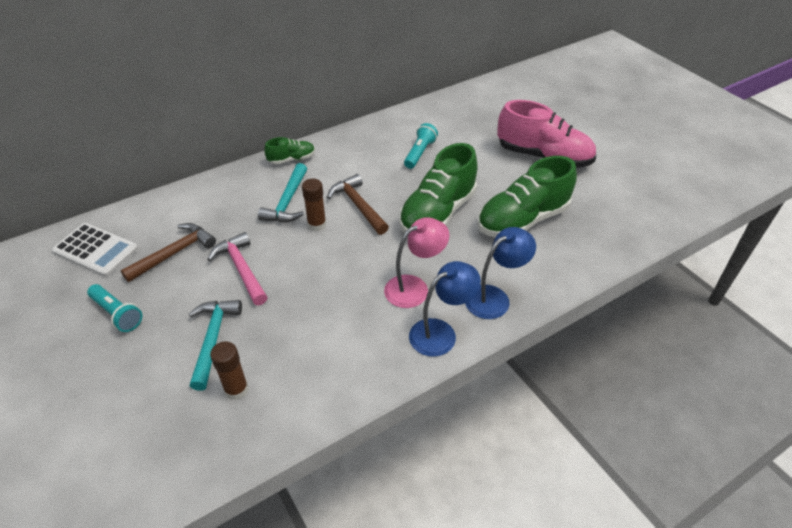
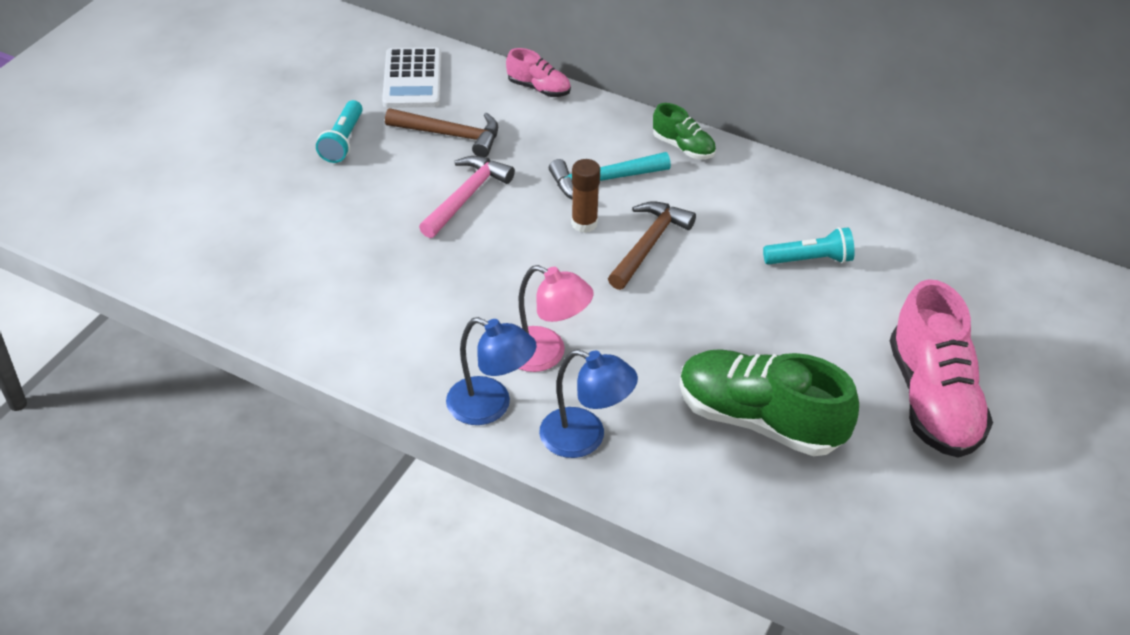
camera: 60 degrees right, 0 degrees up
(176, 195) = (539, 88): none -> pink shoe
(213, 339) = (357, 224): turquoise hammer -> none
(236, 389) = (307, 273): brown glue stick -> none
(437, 213) = (698, 326): green shoe -> none

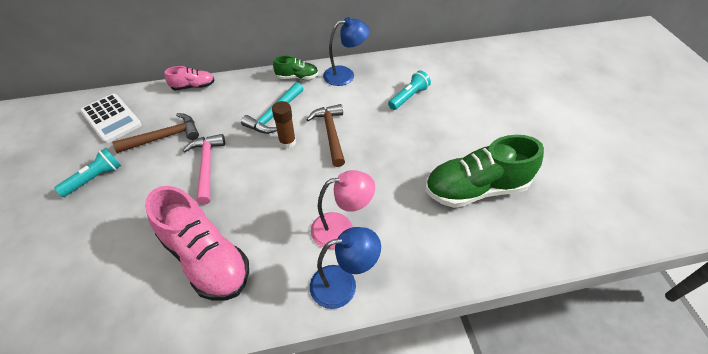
camera: 40 degrees left, 5 degrees up
(343, 141) = (95, 178): turquoise flashlight -> turquoise flashlight turned 105 degrees counterclockwise
(585, 438) = (411, 263): blue lamp -> blue lamp (345, 75)
(933, 399) = (525, 128): pink shoe -> pink shoe (206, 258)

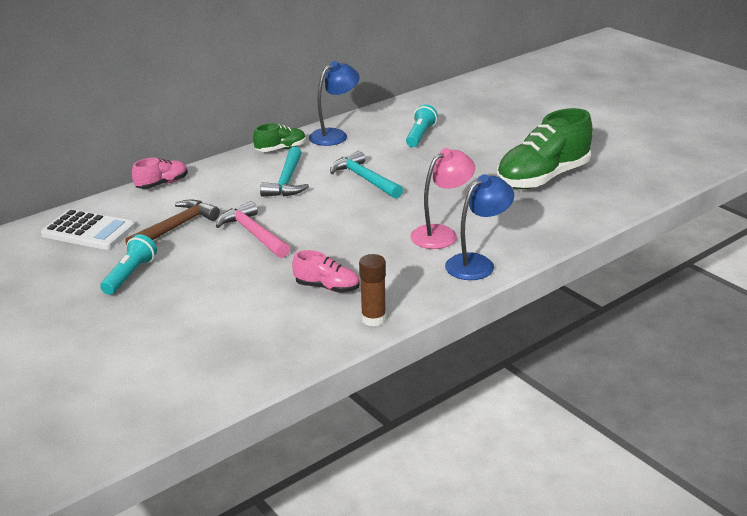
camera: 25 degrees left, 20 degrees down
(206, 258) = (327, 287): pink shoe -> pink shoe, size x0.49
(287, 142) = (324, 196): brown glue stick -> brown glue stick (373, 319)
(330, 133) = (364, 179): brown hammer -> turquoise hammer

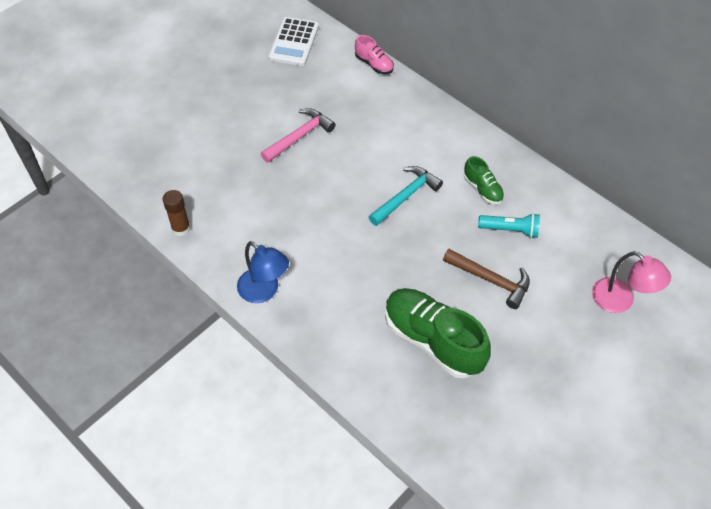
camera: 80 degrees right, 25 degrees up
(130, 275) = (235, 80): turquoise flashlight -> none
(176, 227) = (305, 89): brown hammer -> brown hammer (491, 280)
(281, 149) = (455, 127): green shoe -> green shoe (482, 189)
(287, 181) = (392, 142): turquoise hammer -> none
(327, 287) = (223, 195): pink shoe -> none
(335, 135) = (494, 162): blue lamp -> none
(441, 234) = (311, 262): pink lamp -> pink lamp (620, 301)

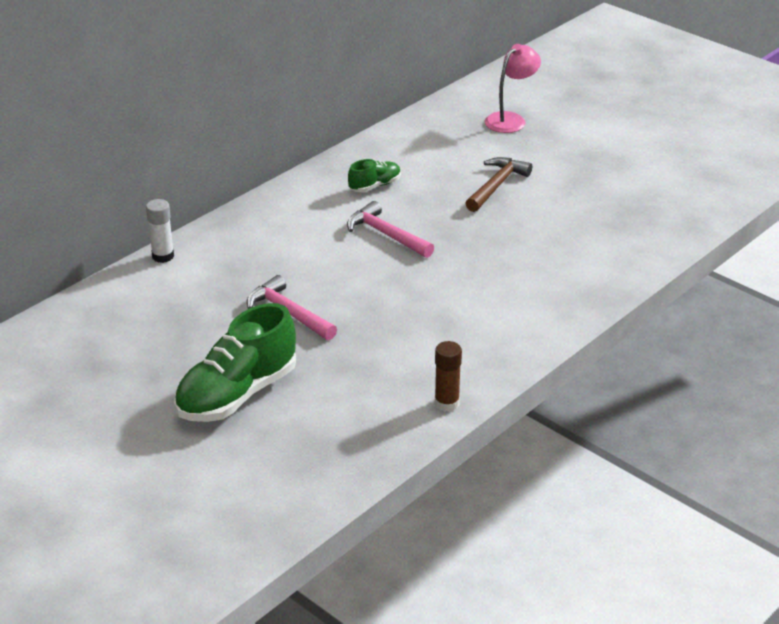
camera: 90 degrees left, 20 degrees down
(264, 291) = (533, 331): blue lamp -> none
(294, 42) = (105, 323): white calculator -> none
(374, 64) = (163, 256): pink shoe -> white glue stick
(406, 196) = (386, 234): turquoise hammer -> pink hammer
(432, 340) = (576, 221): green shoe -> green shoe (237, 395)
(510, 230) = (430, 172): turquoise flashlight -> none

